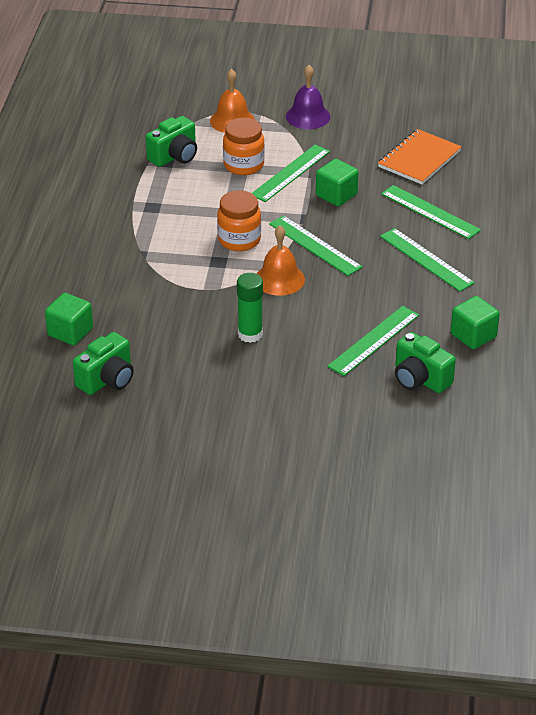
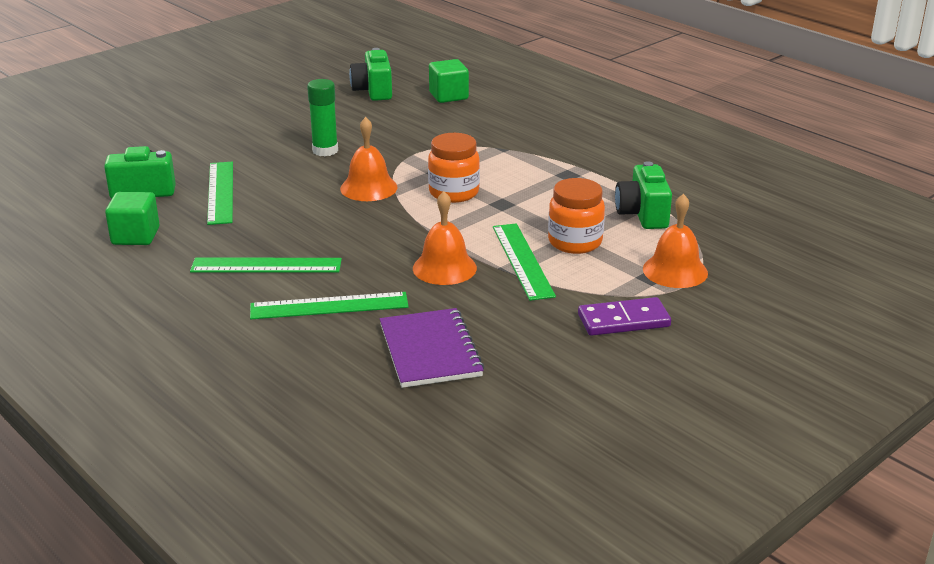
camera: 130 degrees right, 10 degrees down
(308, 116) = (623, 320): purple bell -> purple domino
(315, 245) = (385, 222): green ruler -> none
(336, 195) = (444, 268): green cube -> orange bell
(419, 159) = (430, 350): orange notebook -> purple notebook

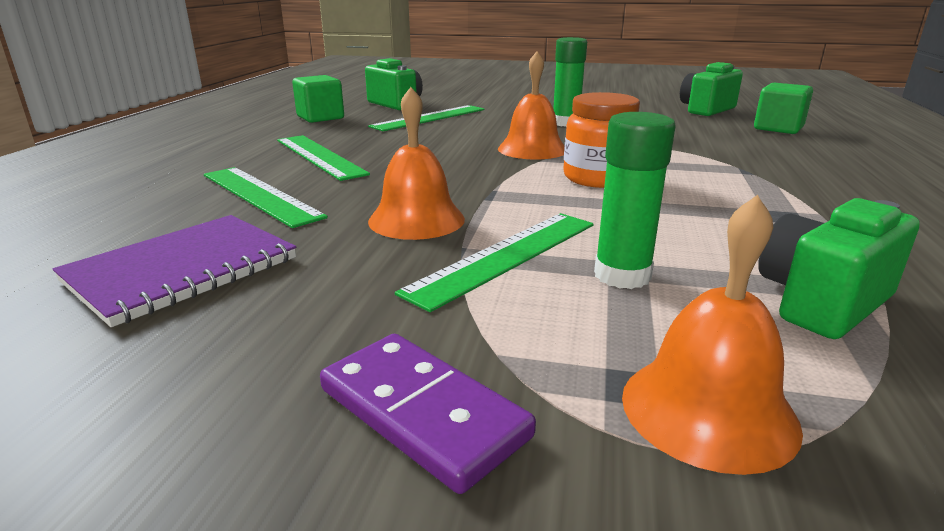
camera: 55 degrees right, 5 degrees down
(575, 242) = (622, 275): orange jar -> green glue stick

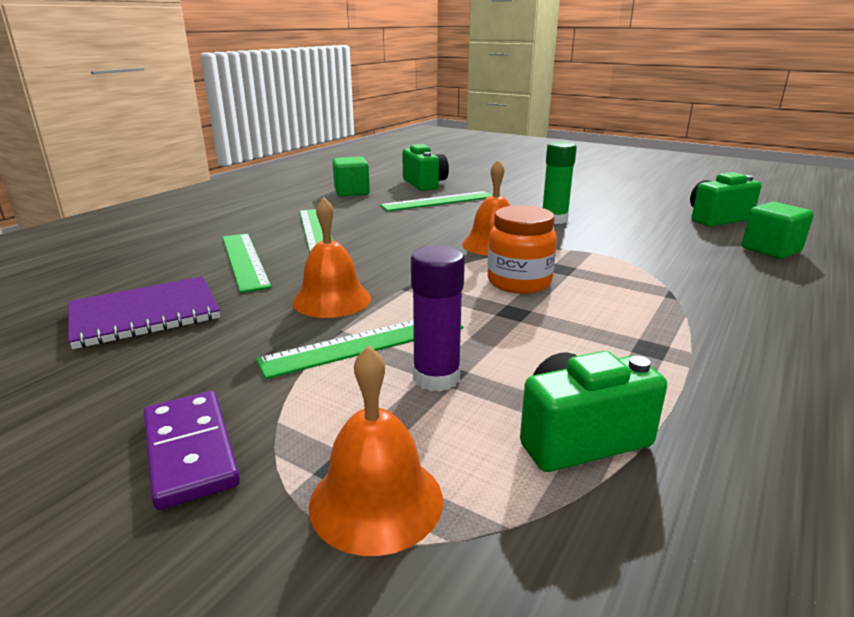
camera: 20 degrees right, 0 degrees up
(622, 275) = (436, 378): green glue stick -> purple glue stick

